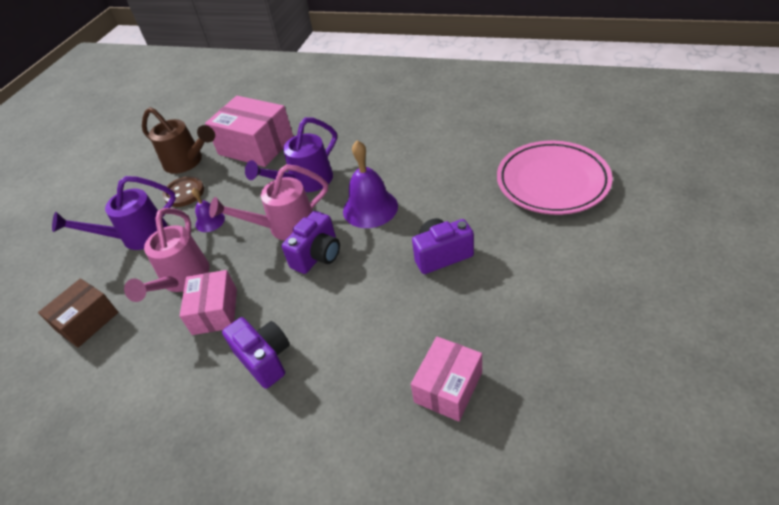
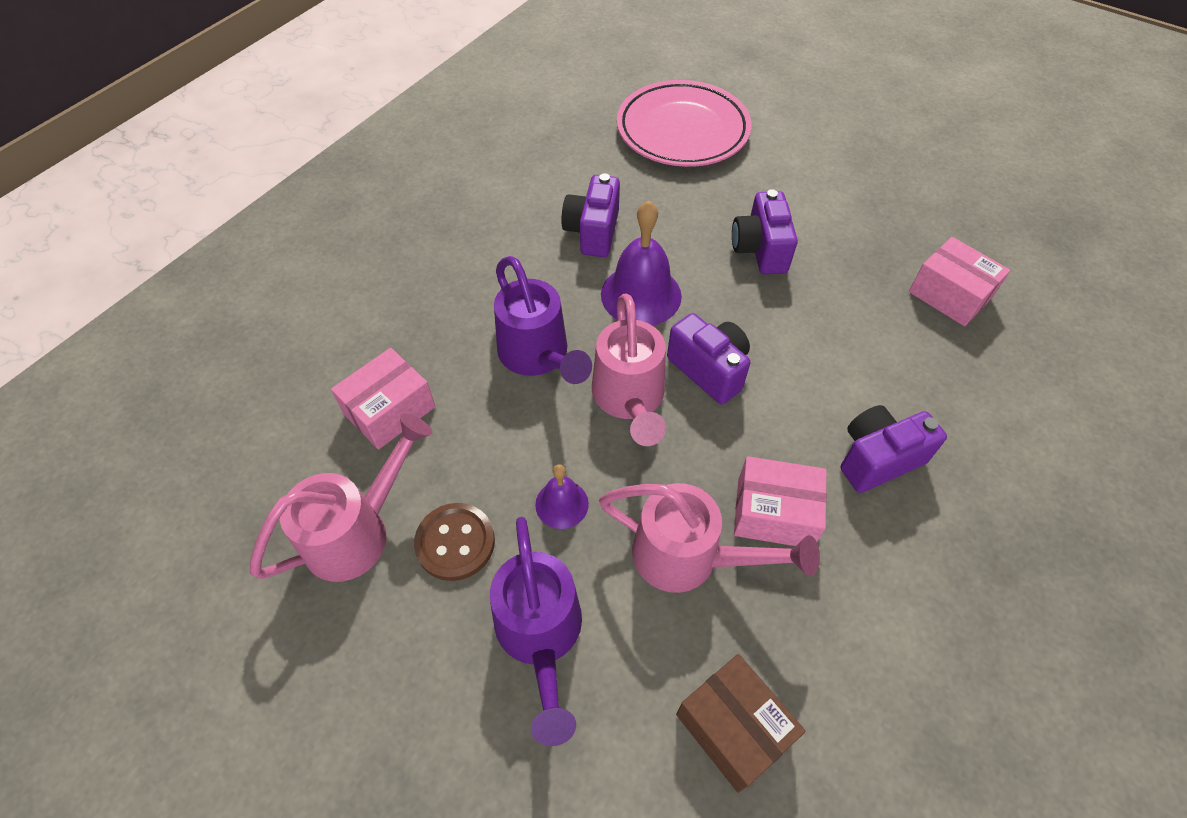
camera: 80 degrees left, 10 degrees up
(187, 162) = (357, 531): brown watering can -> pink watering can
(256, 146) = (389, 410): pink box -> pink box, size x0.63
(416, 172) = (593, 232): none -> purple camera

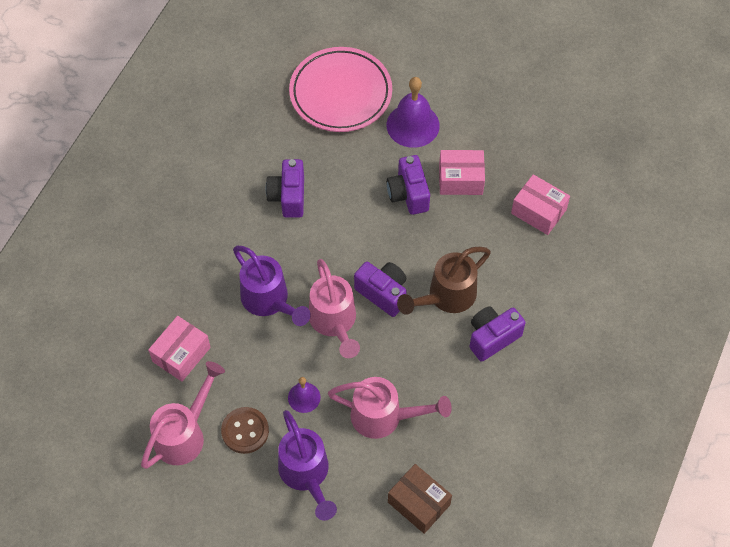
camera: 10 degrees left, 5 degrees up
(641, 295) = (330, 243): purple bell -> purple bell (413, 125)
(774, 513) = (432, 382): pink box -> pink box (460, 179)
(806, 388) = (446, 297): none -> brown watering can

